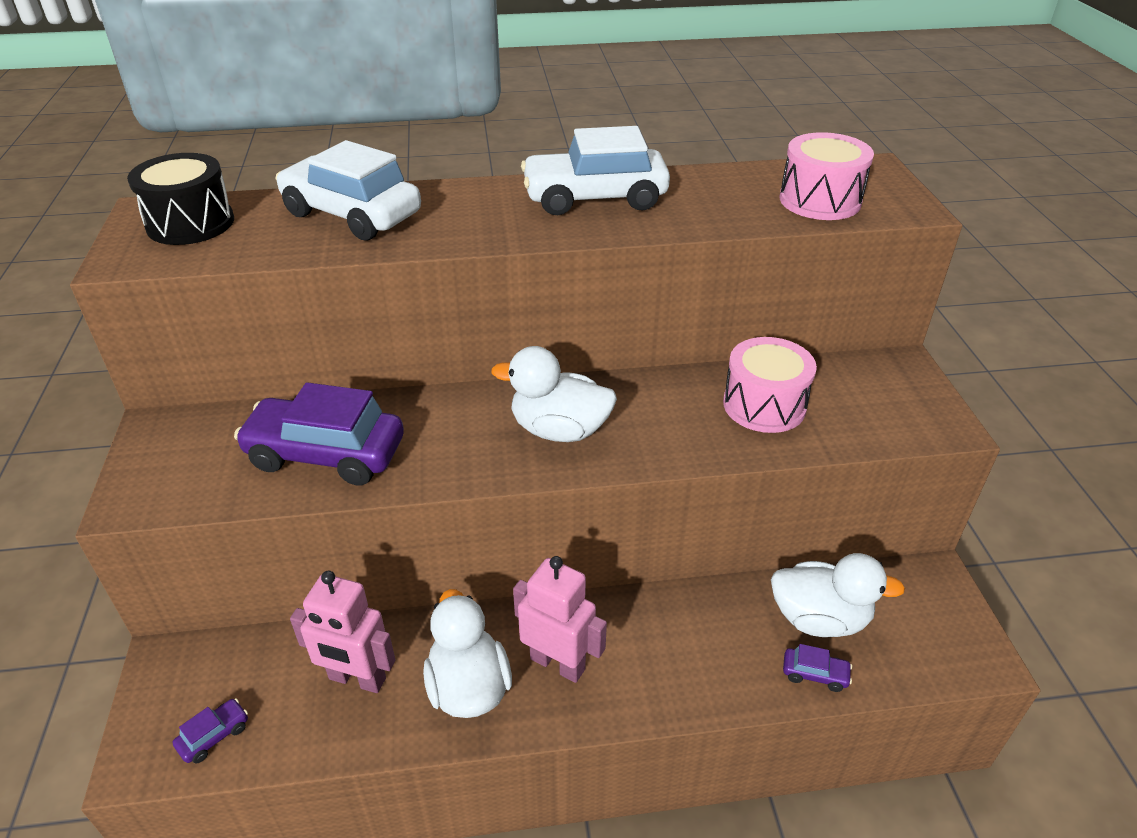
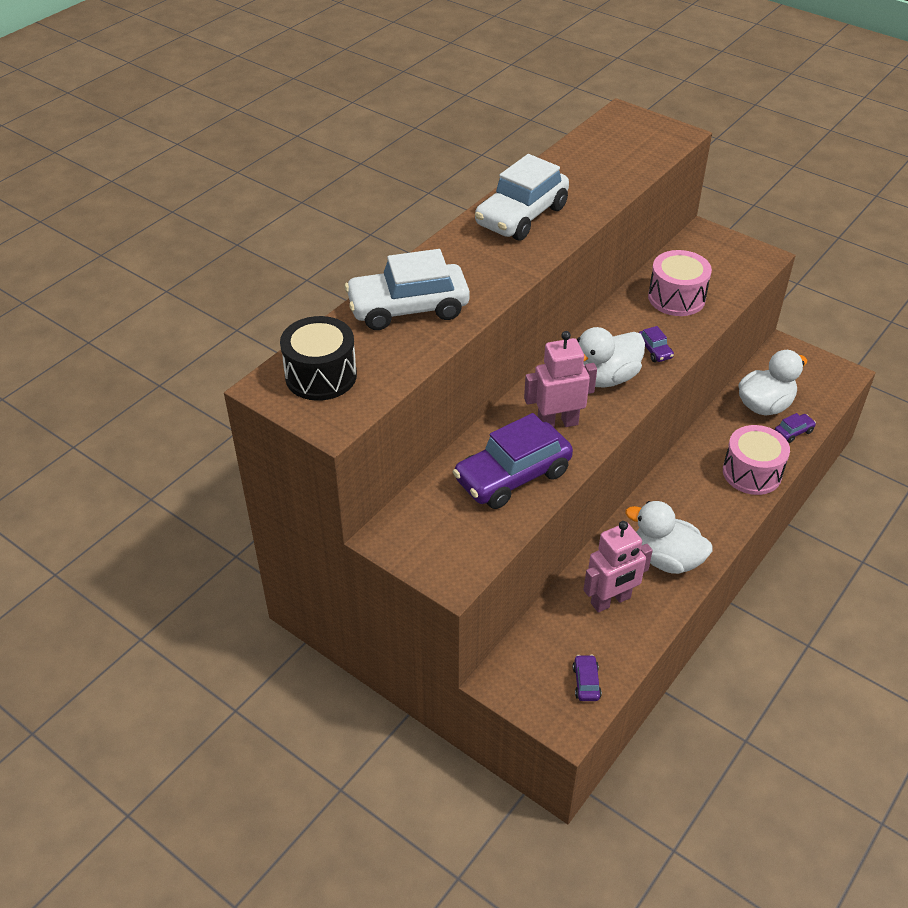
camera: 45 degrees left, 5 degrees up
(558, 663) = (688, 515): pink robot -> pink robot (557, 423)
(653, 438) = (654, 350): none -> purple car
(820, 200) = (632, 152): pink drum -> pink drum (752, 473)

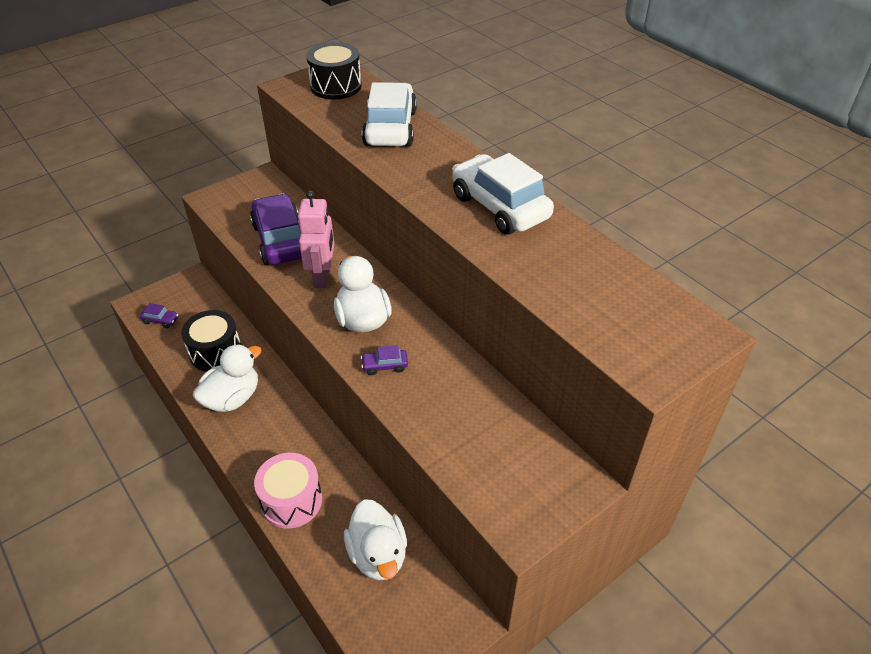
camera: 105 degrees right, 0 degrees up
(611, 601) = (215, 352): pink robot -> black drum
(676, 298) = (462, 411): pink drum -> none
(793, 432) = (328, 566): purple car -> none

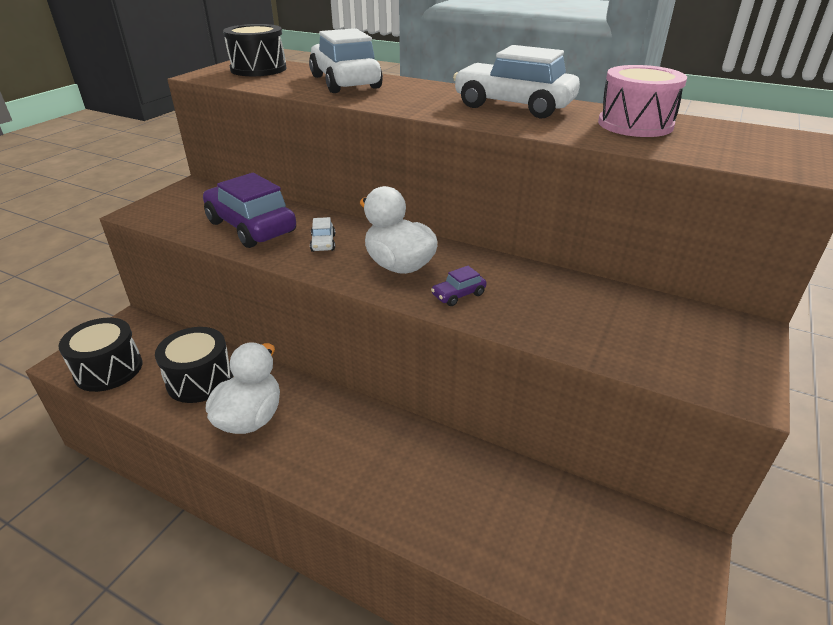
camera: 25 degrees left, 10 degrees down
(161, 320) = (108, 369): purple car -> black drum
(291, 501) = (396, 498): pink drum -> pink drum (635, 124)
(322, 276) = (323, 243): pink robot -> white car
(378, 555) = (538, 515): white duck -> none

